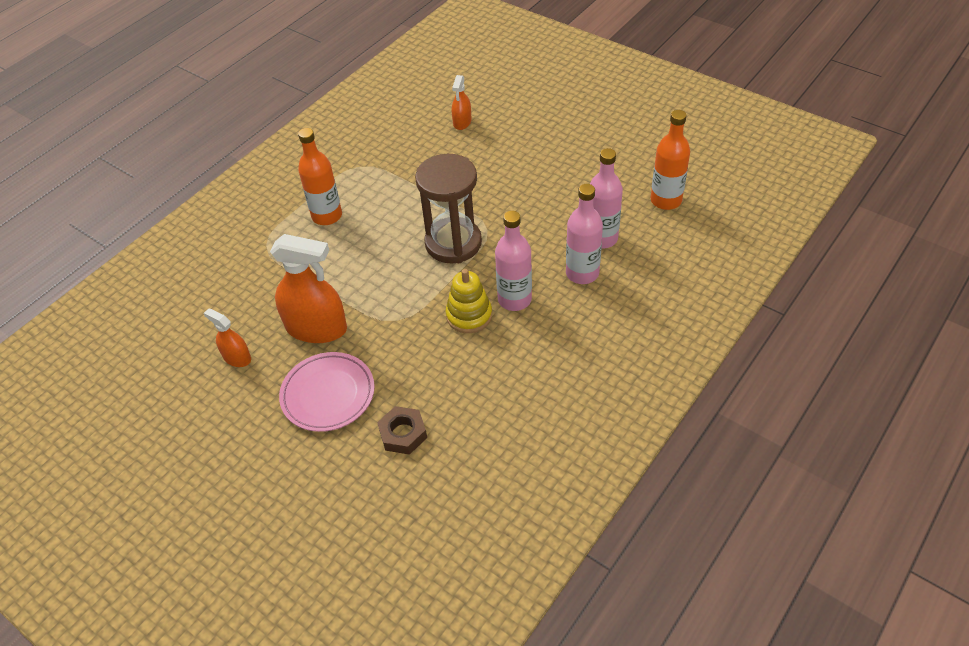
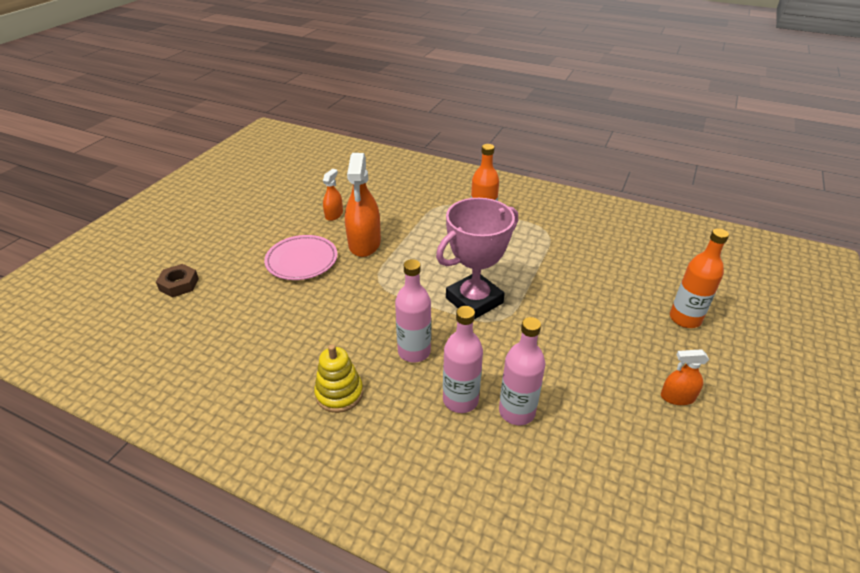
camera: 75 degrees right, 10 degrees down
(403, 434) = (263, 305): brown nut -> brown nut (179, 284)
(453, 243) = (474, 300): brown hourglass -> pink trophy
(462, 122) = (640, 281): orange spray bottle -> orange spray bottle (677, 397)
(469, 315) = (389, 324): yellow stacking toy -> yellow stacking toy (339, 393)
(666, 200) = (604, 471): orange bottle -> orange bottle (685, 319)

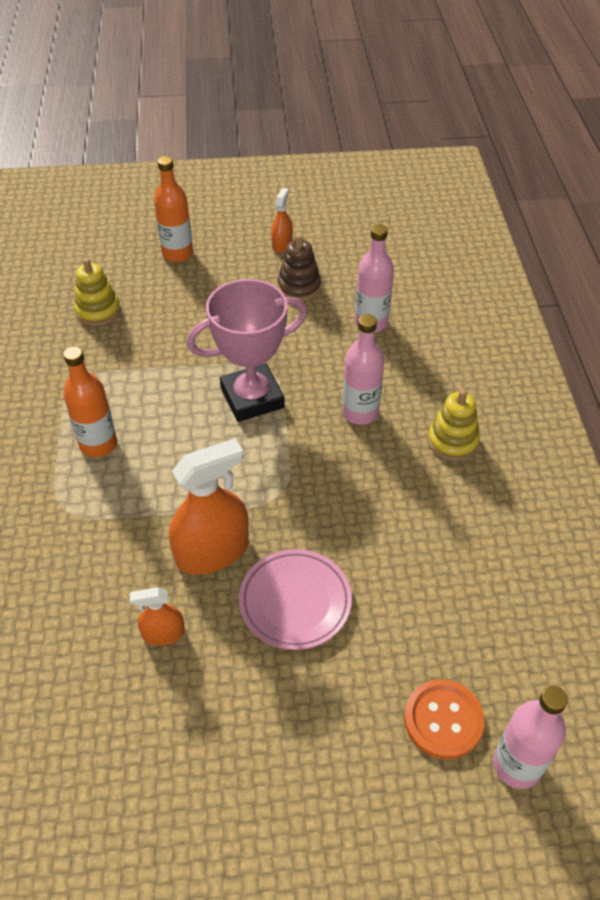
camera: 120 degrees left, 10 degrees up
(179, 284) = (443, 720): brown nut -> orange button
(460, 400) = (388, 359): pink bottle -> pink bottle (517, 765)
(474, 300) = (252, 398): pink trophy -> pink trophy turned 45 degrees counterclockwise
(599, 381) = (299, 287): none -> brown stacking toy
(620, 257) = (98, 311): none -> yellow stacking toy
(677, 397) = (282, 245): orange spray bottle -> orange spray bottle turned 135 degrees counterclockwise

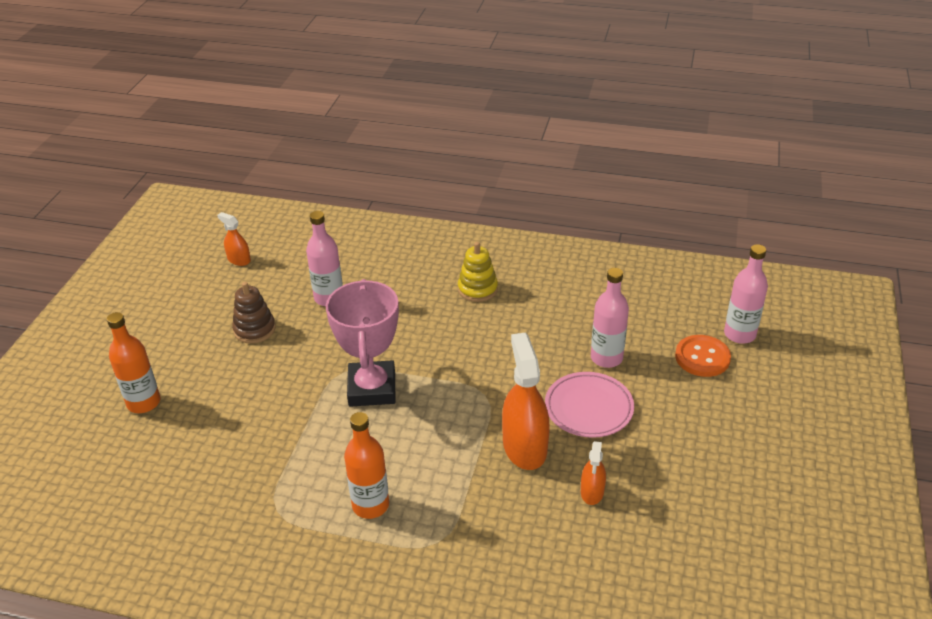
camera: 70 degrees left, 10 degrees down
(98, 311) = (185, 479): yellow stacking toy -> none
(282, 245) = (189, 327): orange spray bottle -> orange spray bottle (239, 260)
(360, 413) = (424, 329): pink bottle -> pink bottle (606, 358)

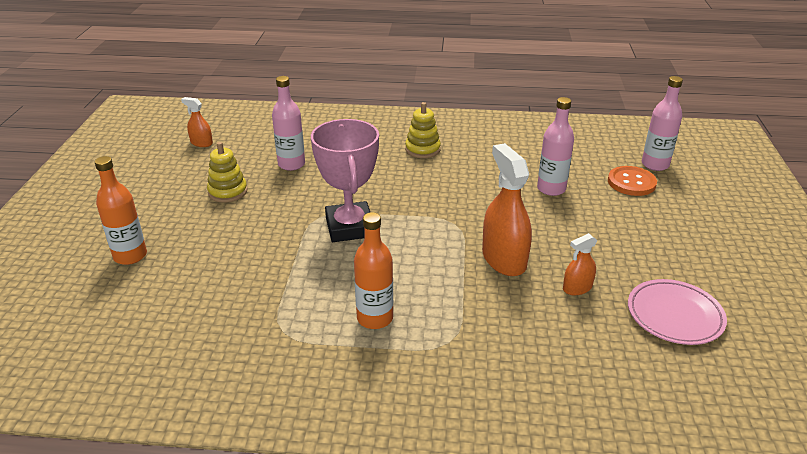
camera: 10 degrees left, 5 degrees down
(254, 329) = (228, 192): brown stacking toy -> yellow stacking toy
(588, 408) = (550, 226): pink plate -> pink plate (674, 315)
(592, 492) = (577, 288): orange spray bottle -> orange spray bottle turned 60 degrees clockwise

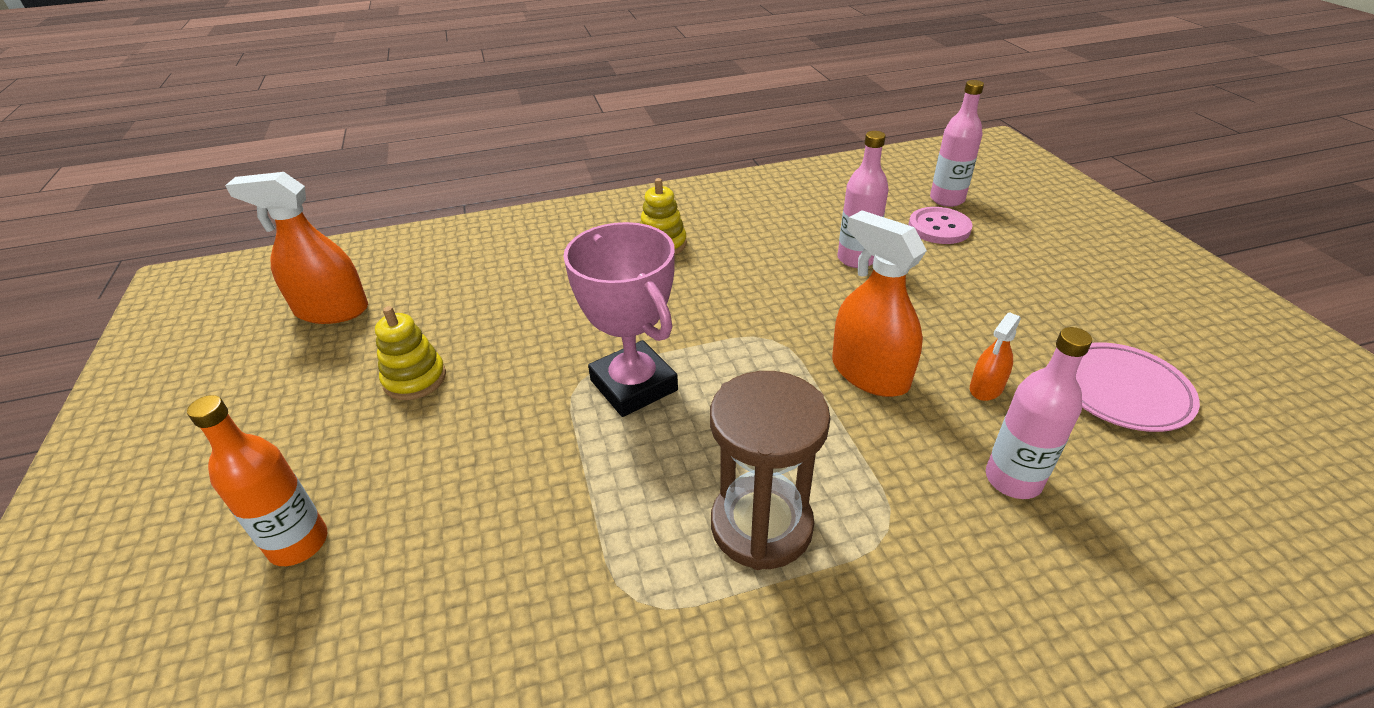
camera: 20 degrees left, 5 degrees up
(201, 143) = (331, 310): orange spray bottle -> orange spray bottle, size x1.93
(291, 164) = (491, 310): pink bottle -> pink bottle (1013, 479)
(375, 318) = (761, 525): orange bottle -> brown hourglass
(631, 182) = (939, 228): orange button -> pink button

